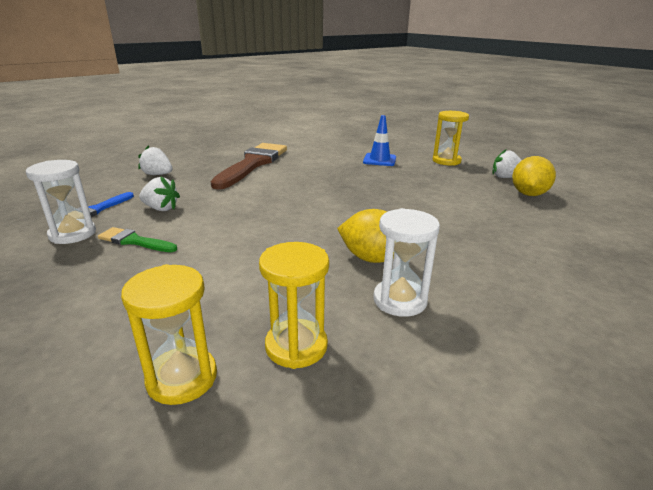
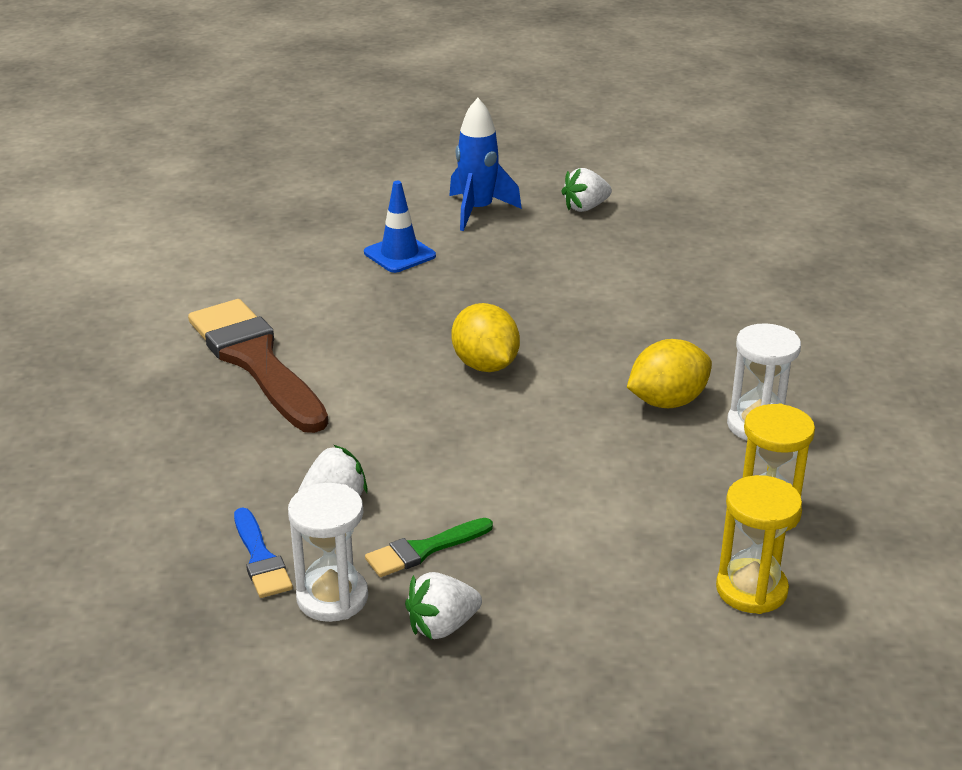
camera: 50 degrees left, 5 degrees up
(157, 174) = (173, 464): white strawberry -> white strawberry (442, 626)
(446, 161) = (477, 211): yellow hourglass -> blue rocket
(528, 194) = (646, 225): yellow lemon -> yellow lemon (485, 365)

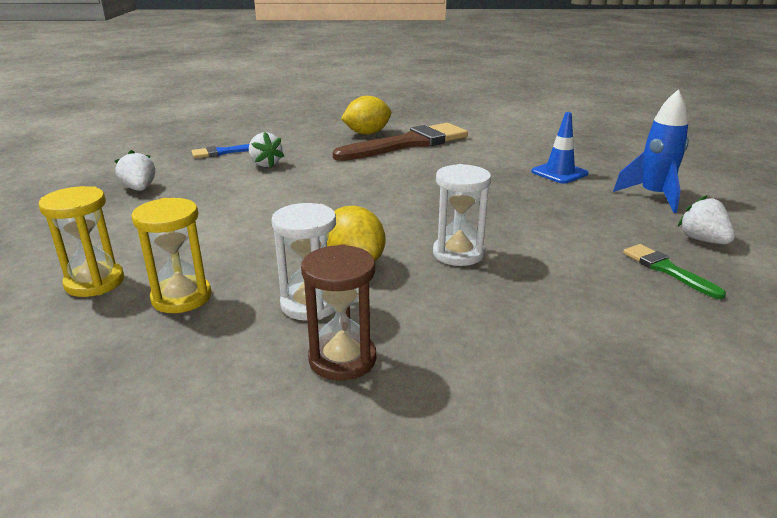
camera: 90 degrees right, 5 degrees down
(332, 597) = (182, 166): white hourglass -> white hourglass (458, 253)
(424, 550) = (209, 184): green brush -> green brush (667, 269)
(485, 365) = (408, 199): yellow lemon -> yellow lemon (367, 133)
(840, 403) = (342, 359): none -> brown hourglass

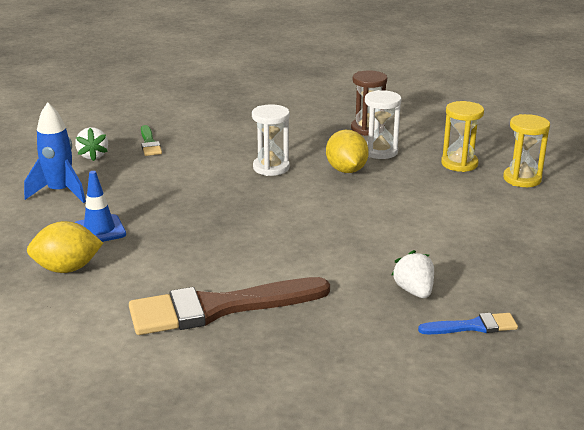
camera: 165 degrees left, 0 degrees up
(140, 189) = (547, 268): white strawberry -> none
(367, 133) = (261, 345): yellow lemon -> yellow lemon (67, 268)

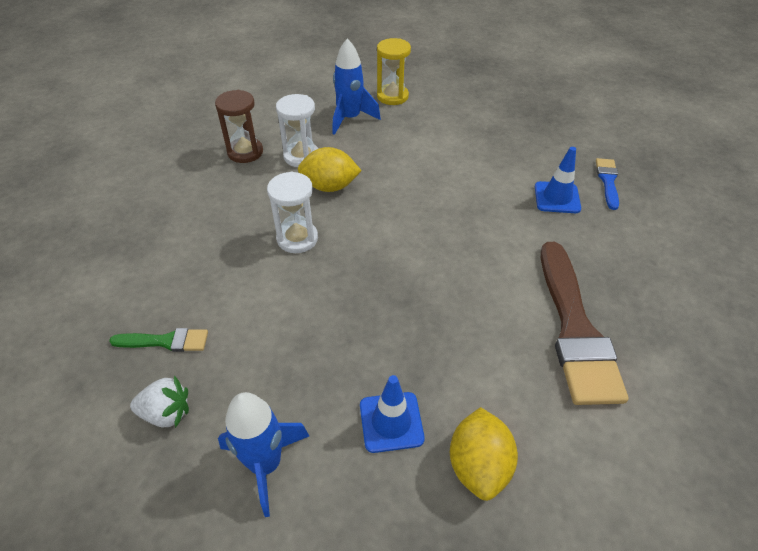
camera: 75 degrees left, 20 degrees up
(414, 291) = (557, 198): white strawberry -> blue traffic cone
(459, 164) = (350, 119): yellow hourglass -> blue rocket

